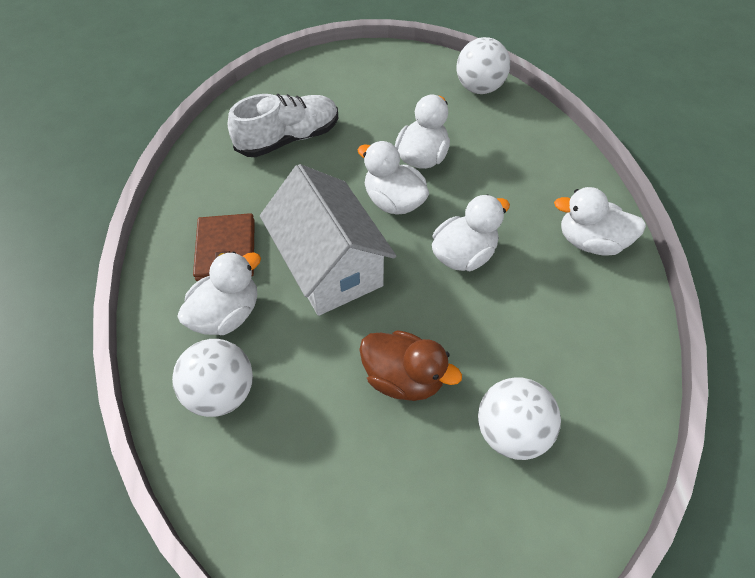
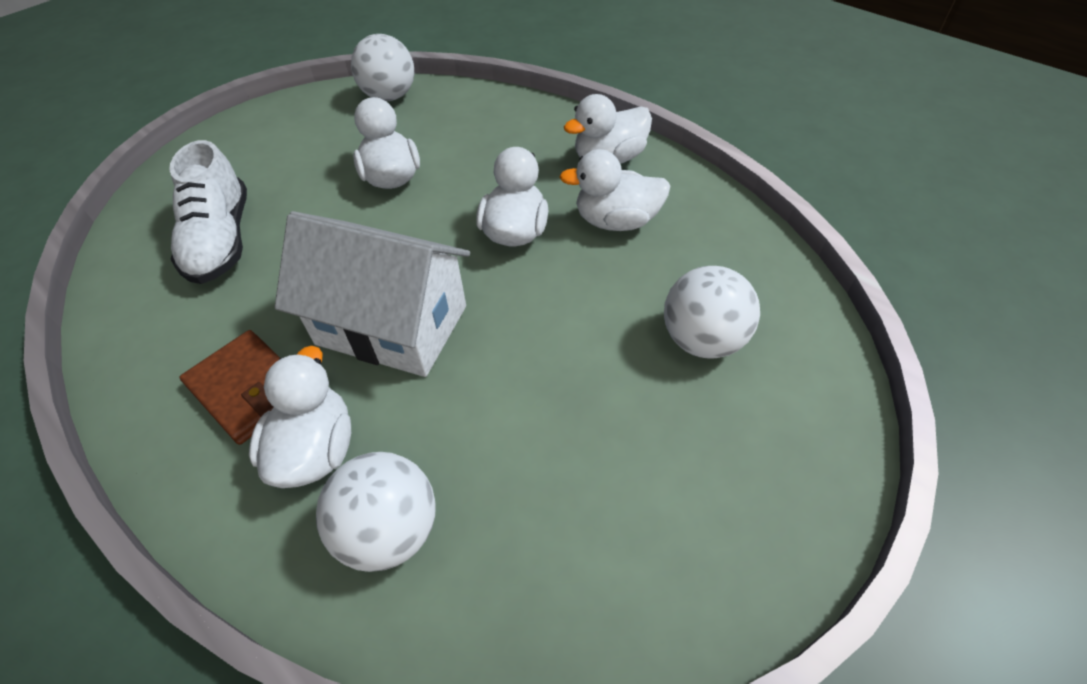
camera: 40 degrees left, 5 degrees down
(289, 138) = (221, 240): white shoe -> white shoe turned 150 degrees clockwise
(393, 201) = (401, 229): white duck -> white duck (616, 221)
(403, 377) = (568, 368): brown duck -> none

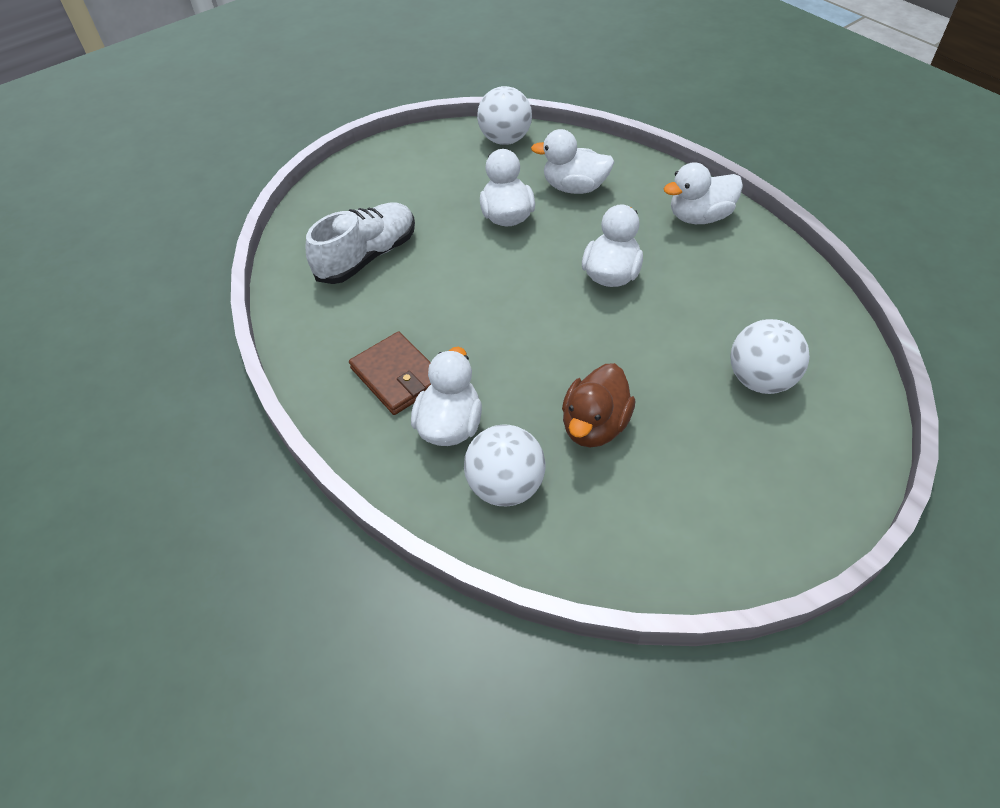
camera: 10 degrees right, 0 degrees up
(221, 240) = (367, 257): white shoe -> white shoe turned 135 degrees counterclockwise
(392, 325) = (507, 340): white house -> none
(506, 426) = (595, 426): none -> brown duck
(616, 221) = (700, 274): white duck -> white duck (574, 187)

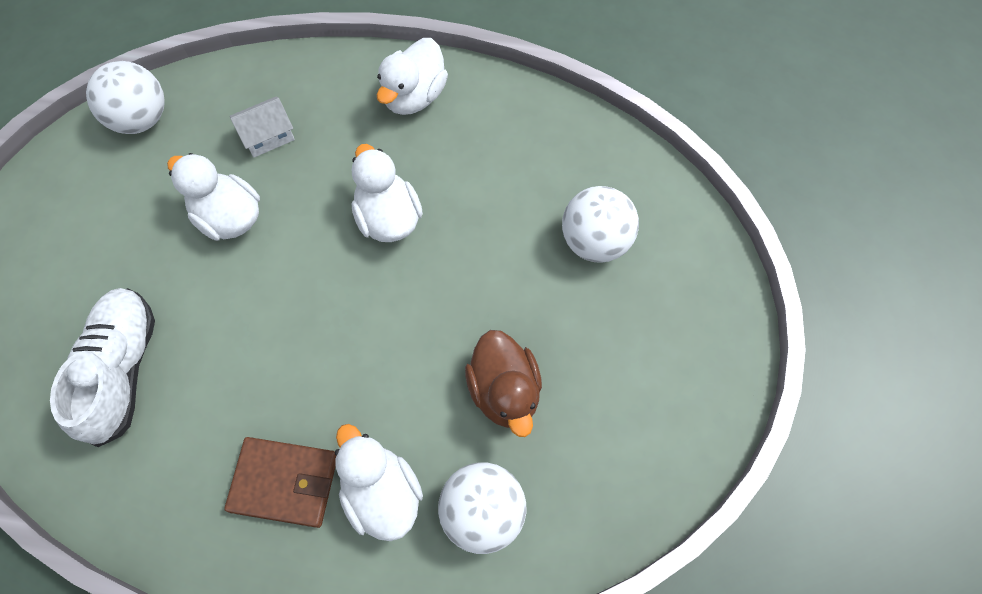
camera: 45 degrees left, 15 degrees up
(574, 187) = (268, 136): white duck -> white house

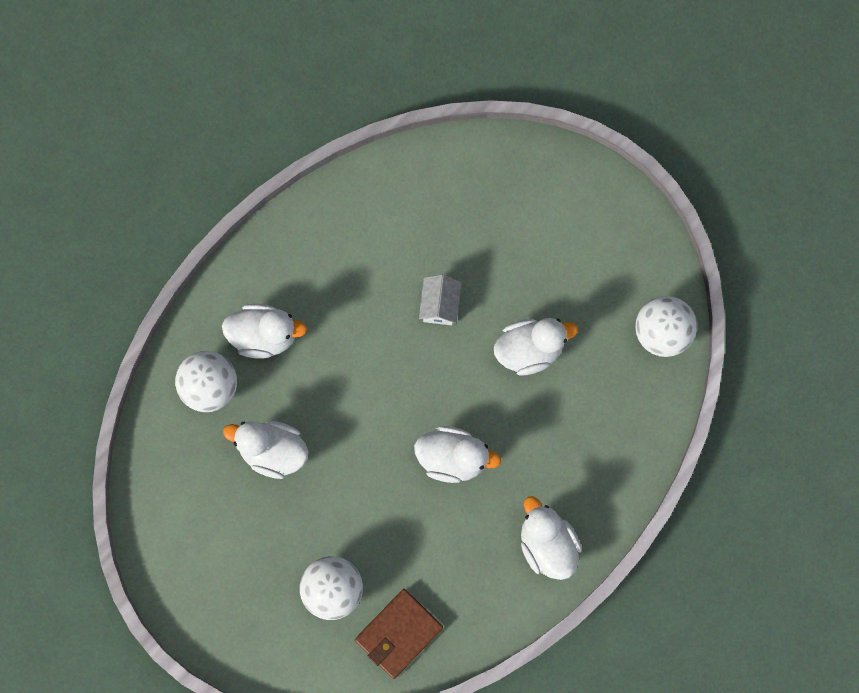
camera: 125 degrees right, 10 degrees up
(121, 370) = (457, 226): white shoe -> none
(268, 136) = (583, 415): white house -> white house (440, 305)
(284, 483) = (312, 284): brown wallet -> brown wallet (399, 634)
(504, 391) = (273, 451): brown duck -> white duck

